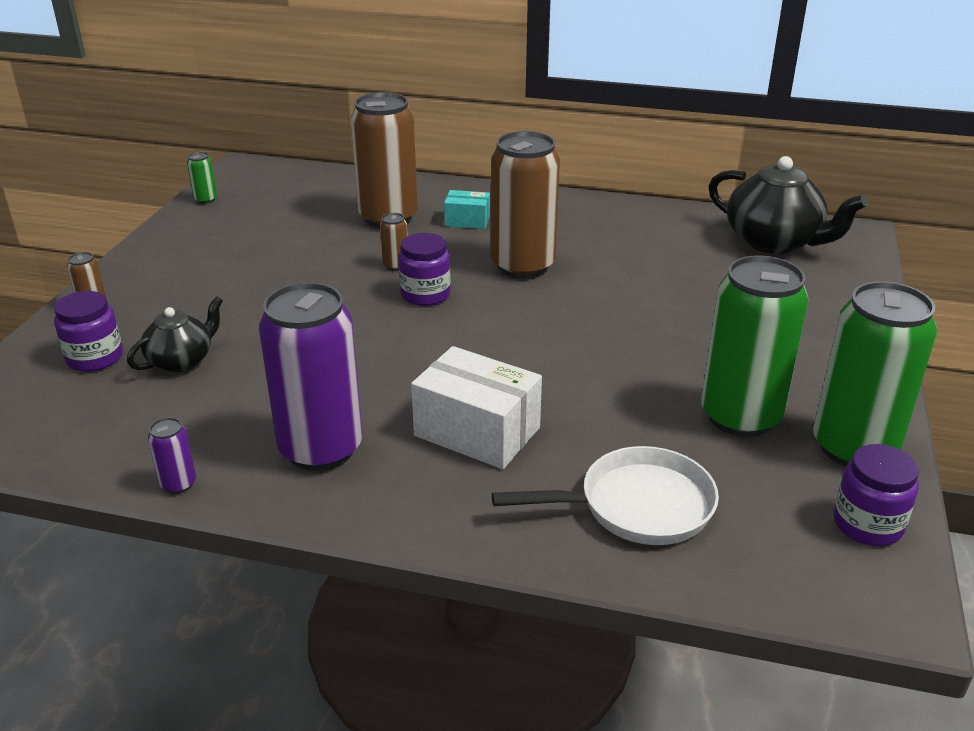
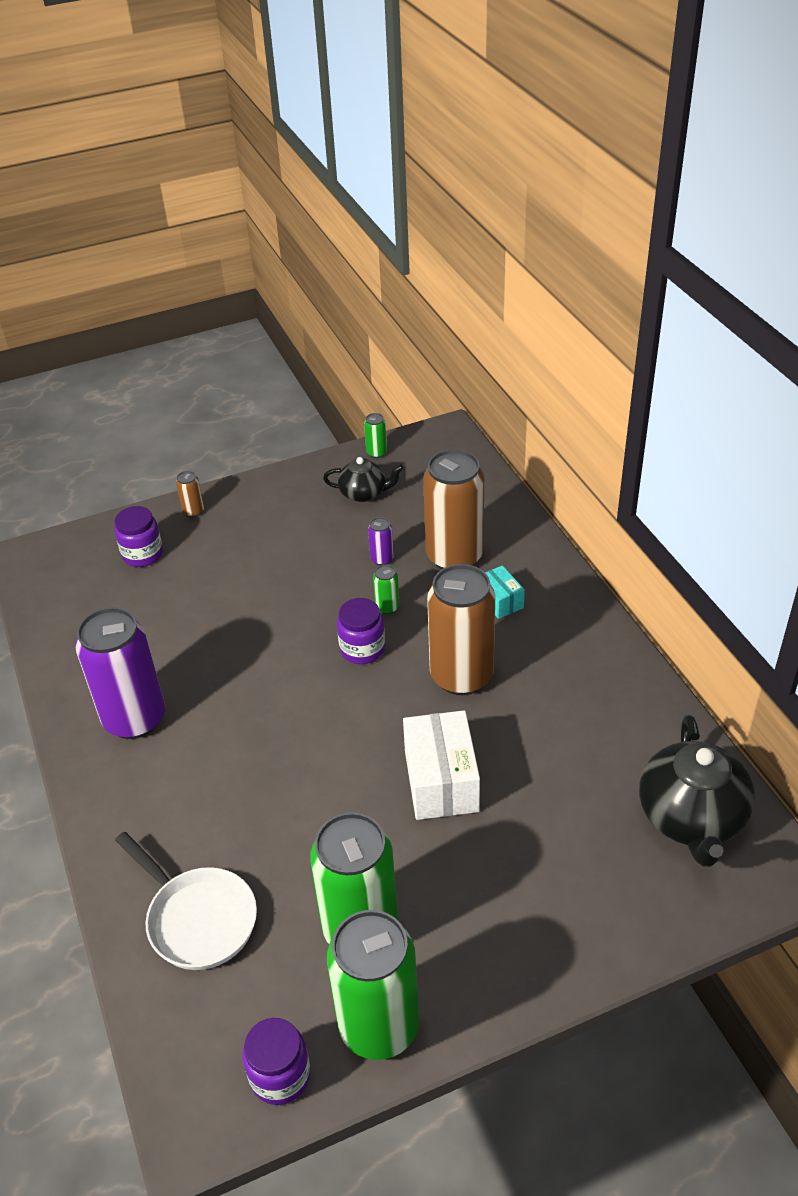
camera: 55 degrees right, 10 degrees up
(178, 484) = (55, 680): purple can -> purple can (382, 559)
(181, 360) = (172, 591): black teapot -> black teapot (364, 493)
(395, 265) = (387, 607): brown can -> green can
(477, 432) = (214, 783): white box -> white box (441, 781)

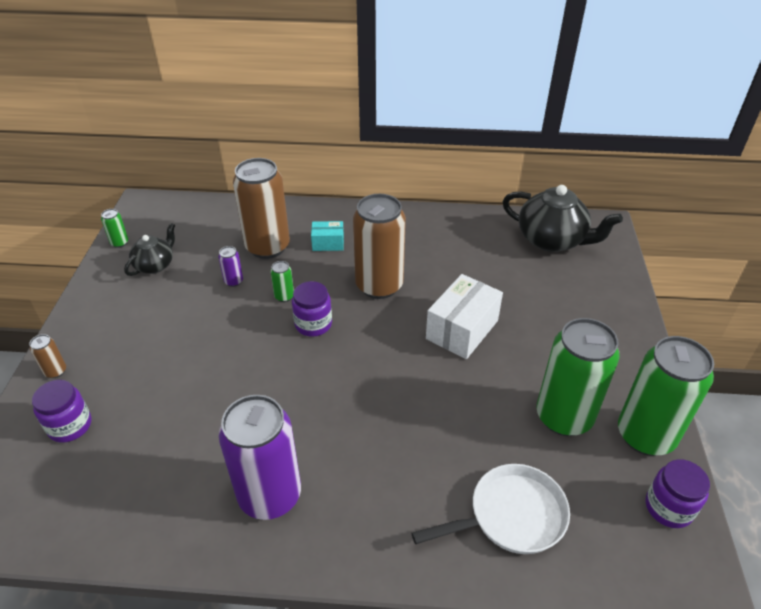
camera: 65 degrees left, 0 degrees up
(441, 781) = (462, 329): white box -> white box turned 75 degrees counterclockwise

